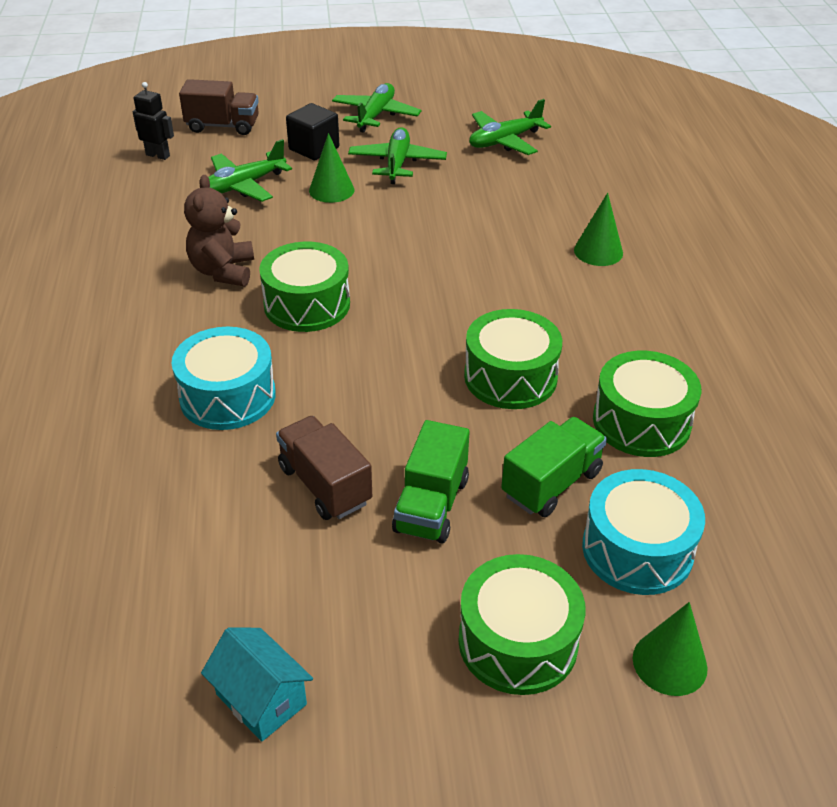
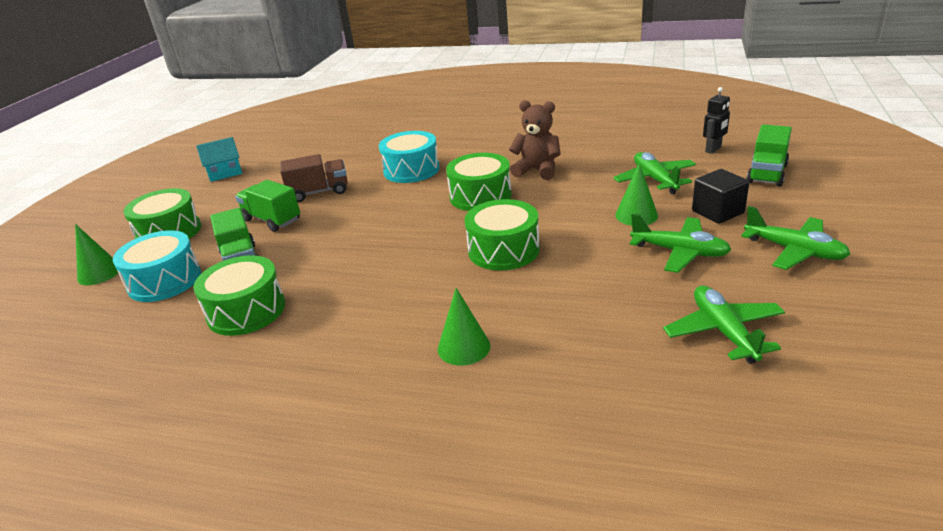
camera: 115 degrees right, 10 degrees down
(223, 126) = (767, 174): brown truck -> green truck
(510, 377) = (342, 263): green drum -> green drum (503, 250)

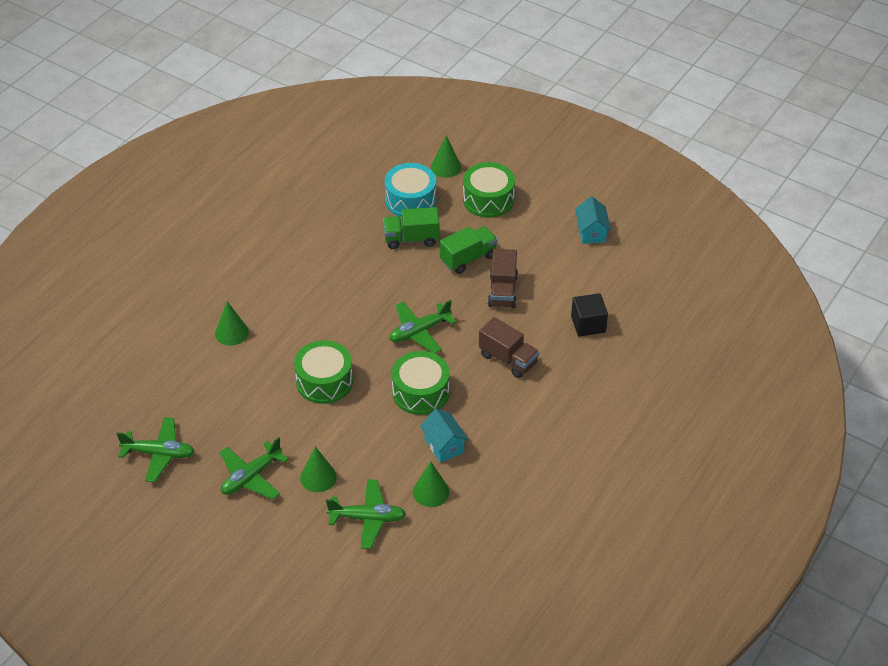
camera: 105 degrees right, 15 degrees up
(246, 311) = (342, 240): green drum -> none
(411, 170) = (508, 359): turquoise drum -> brown truck
(537, 170) = (444, 445): brown teddy bear -> turquoise house
(594, 163) = (431, 492): none -> green cone
(713, 149) = (396, 593): black robot -> none
(717, 212) = (286, 529): black cube -> black cube (588, 324)
(767, 174) = (323, 602): green truck -> none
(794, 251) = (206, 541): green plane -> green plane (419, 332)

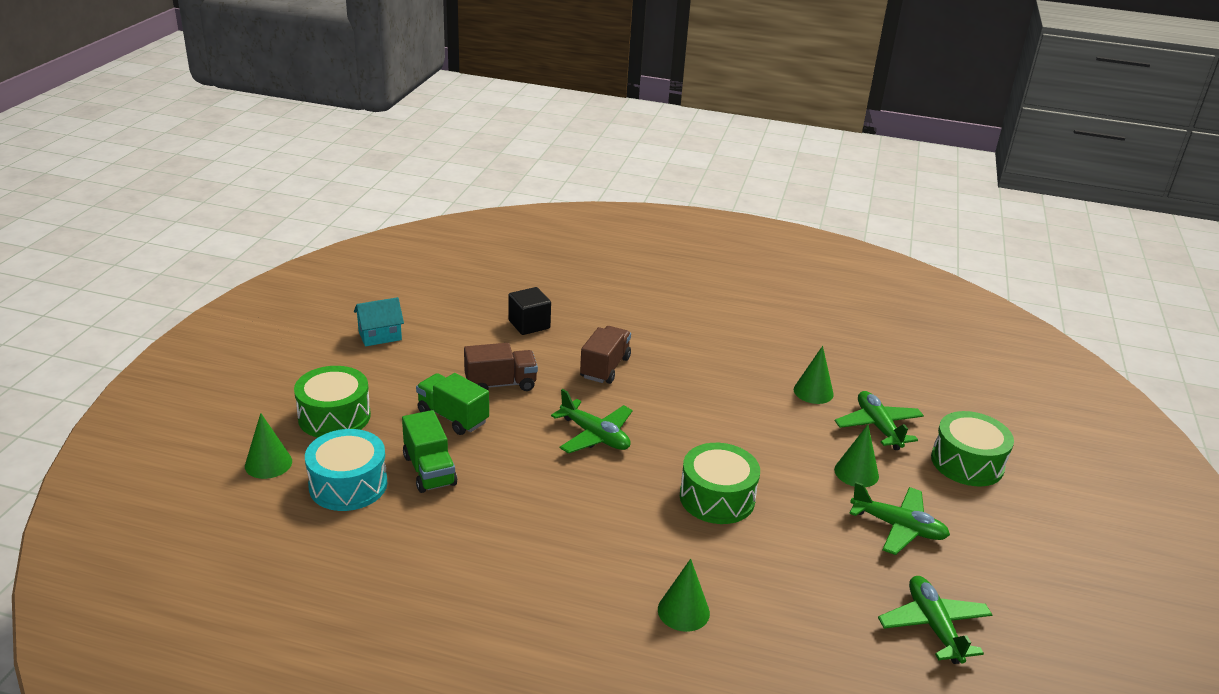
camera: 110 degrees left, 15 degrees down
(420, 392) = (687, 419): green drum -> green drum (967, 463)
(444, 445) = (749, 392): turquoise house -> none

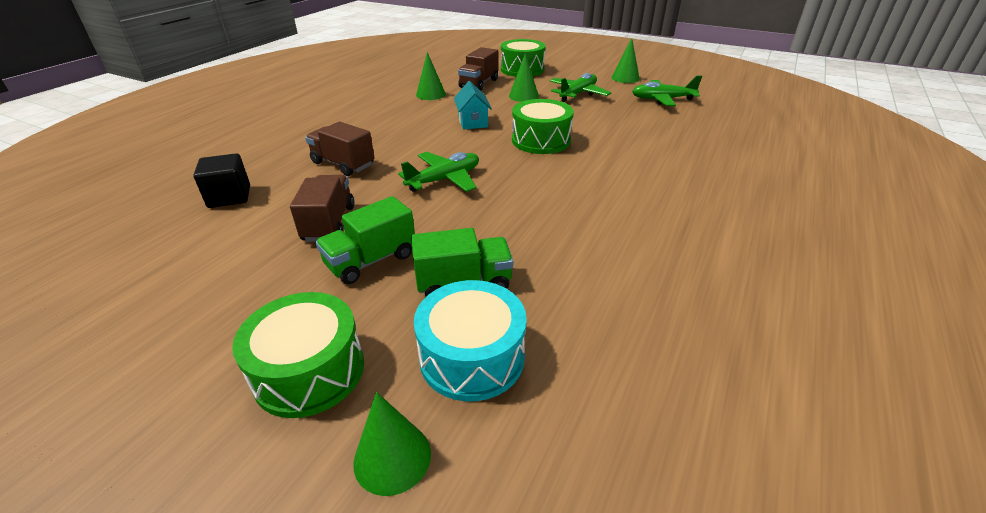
camera: 75 degrees left, 5 degrees up
(380, 336) = (135, 316): turquoise house -> turquoise house (473, 122)
(683, 611) = (664, 167): green cone -> green cone (625, 78)
(878, 427) = (479, 83): green plane -> brown truck

